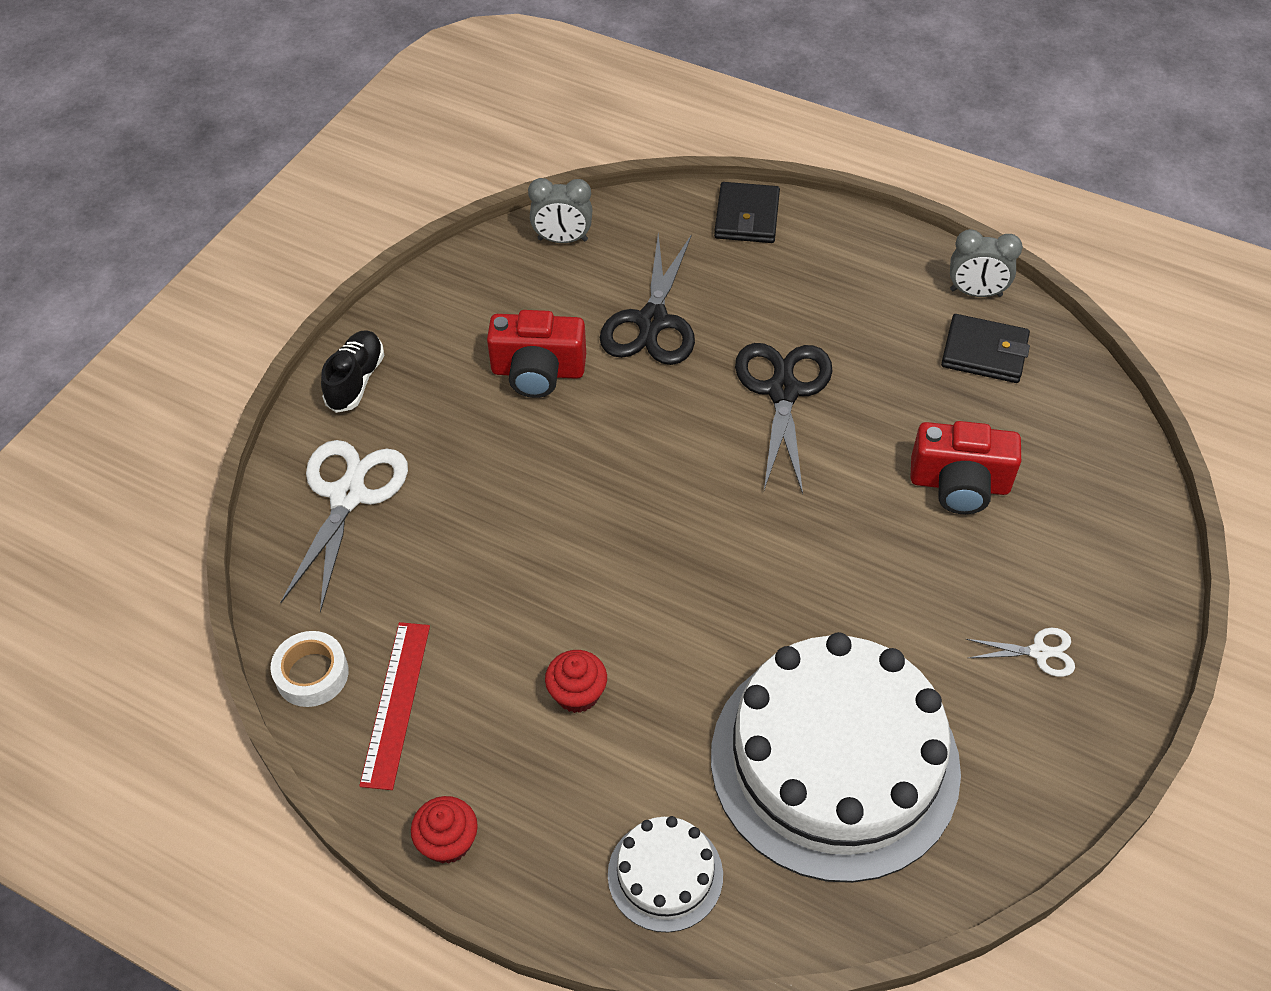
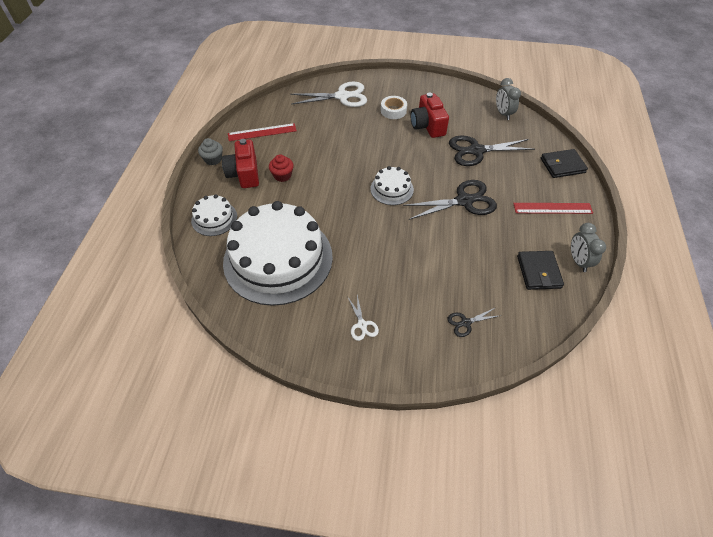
camera: 70 degrees right, 0 degrees up
(312, 674) = (266, 110): white tape -> white tape (393, 111)
(356, 381) = (394, 83): black shoe -> none
(448, 841) = (213, 159): red cupcake -> grey cupcake
(705, 496) = (392, 189): none -> white cake
(846, 274) = (552, 208): none -> red ruler
(959, 484) = (446, 276): red camera -> red camera (244, 174)
(1067, 493) = (465, 322): none -> black scissors

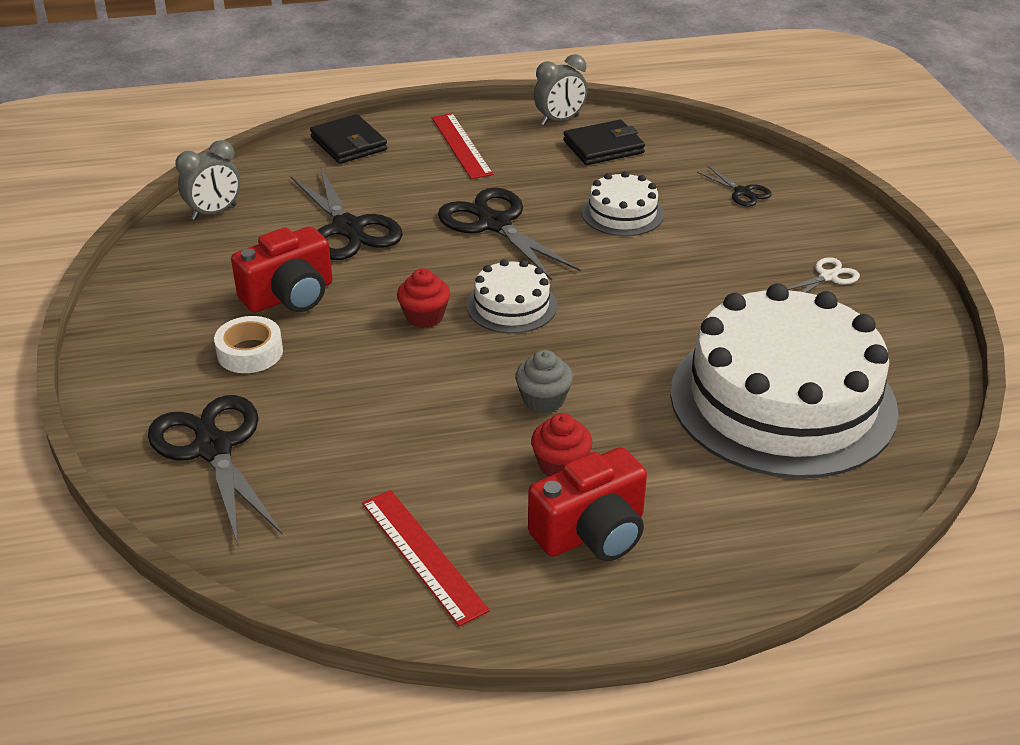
camera: 110 degrees left, 15 degrees down
(213, 159) = (575, 614): grey cupcake -> grey cupcake (543, 400)
(214, 218) = (756, 530): white cake -> white cake (622, 213)
(342, 96) = (213, 449): white scissors -> black scissors
(395, 160) = (424, 317): none -> red cupcake

